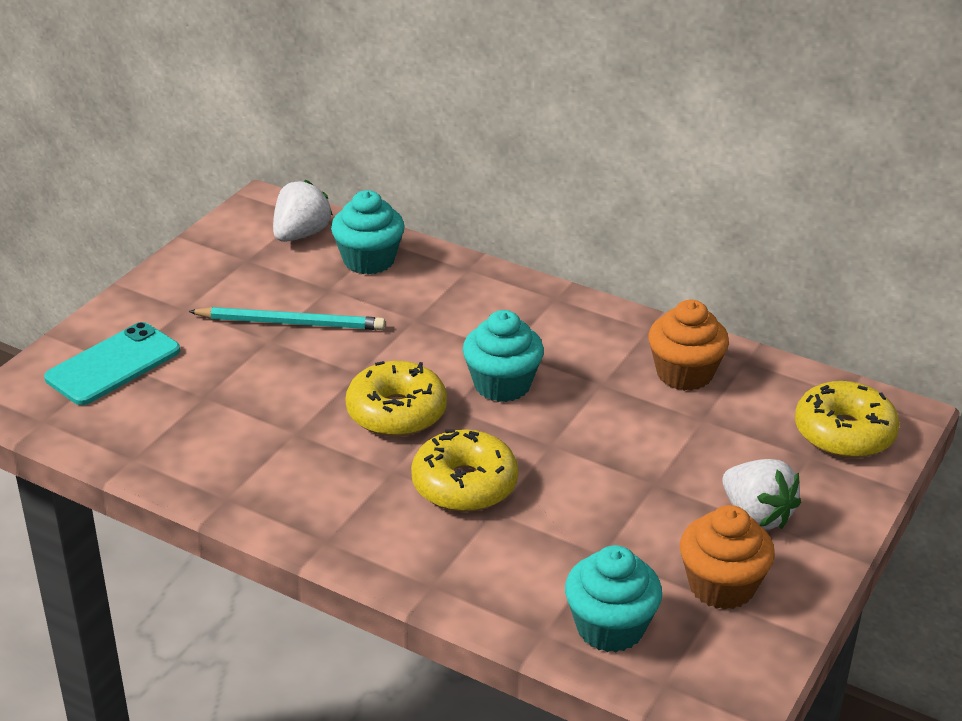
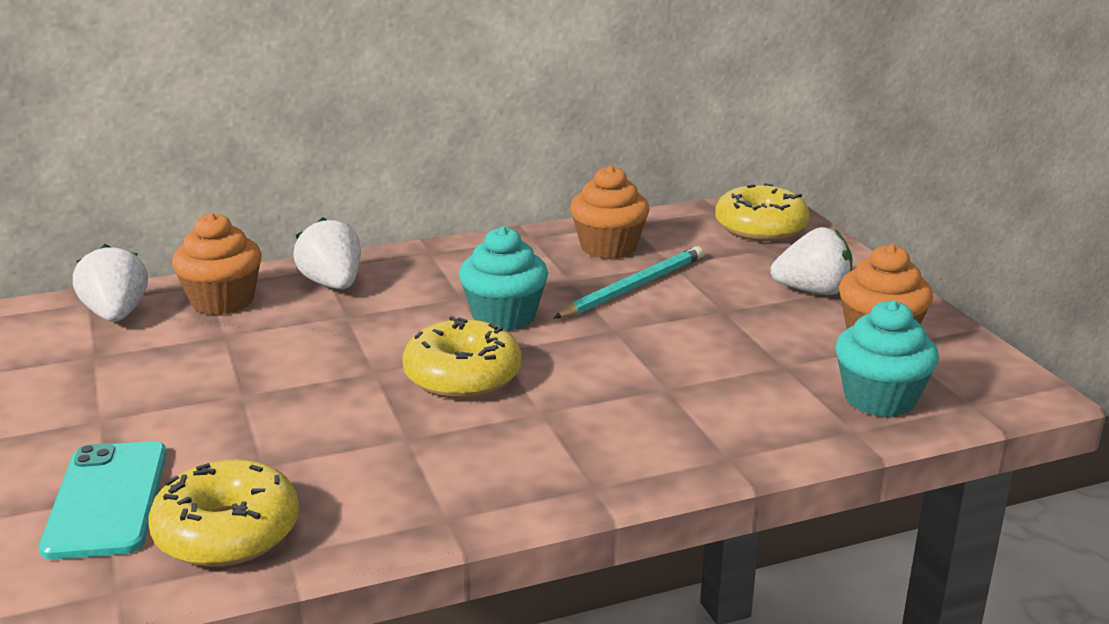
camera: 50 degrees left, 10 degrees down
(291, 323) = (238, 373): turquoise pencil -> turquoise pencil (633, 287)
(369, 260) = (222, 301): turquoise cupcake -> orange cupcake
(449, 287) = (332, 284): none -> white strawberry
(464, 485) = (612, 386): yellow donut -> yellow donut (227, 533)

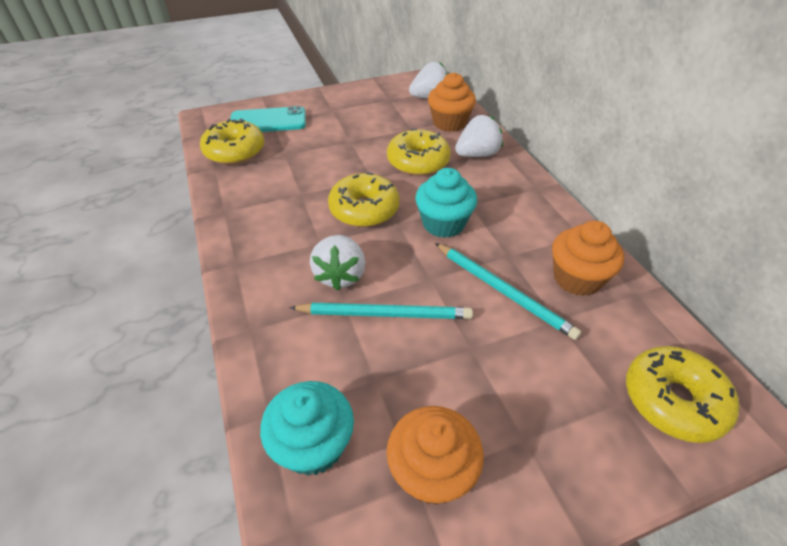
camera: 90 degrees right, 20 degrees up
(338, 331) = (418, 162): none -> yellow donut
(682, 359) = (385, 314): none -> turquoise pencil
(812, 291) = (523, 426): white strawberry -> white strawberry (340, 275)

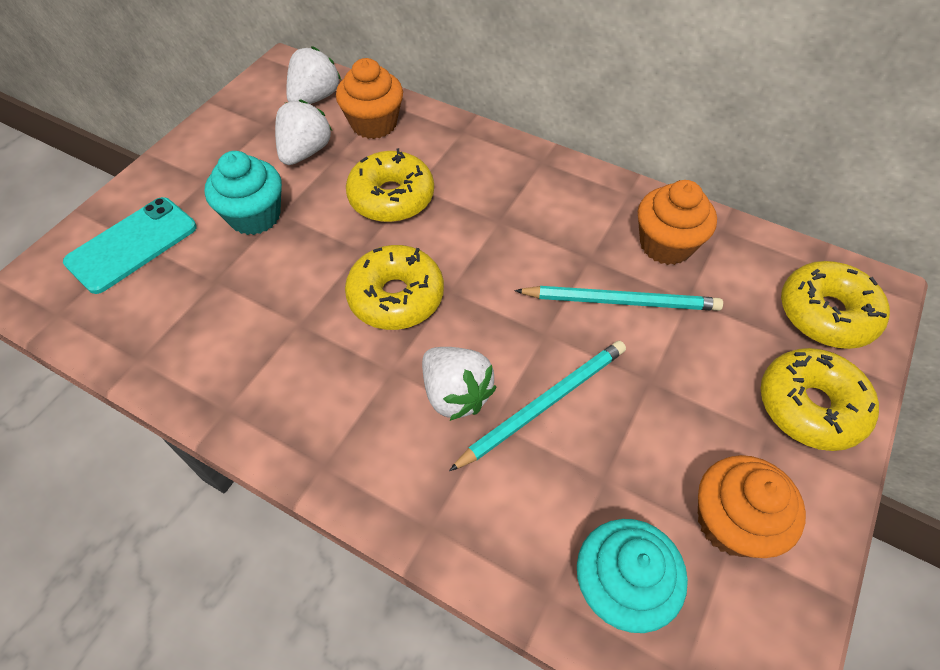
camera: 40 degrees left, 10 degrees up
(235, 151) = (137, 318): yellow donut -> yellow donut (810, 406)
(443, 224) = (496, 261): turquoise cupcake -> turquoise cupcake (255, 216)
(477, 154) = (445, 151): white strawberry -> white strawberry (305, 152)

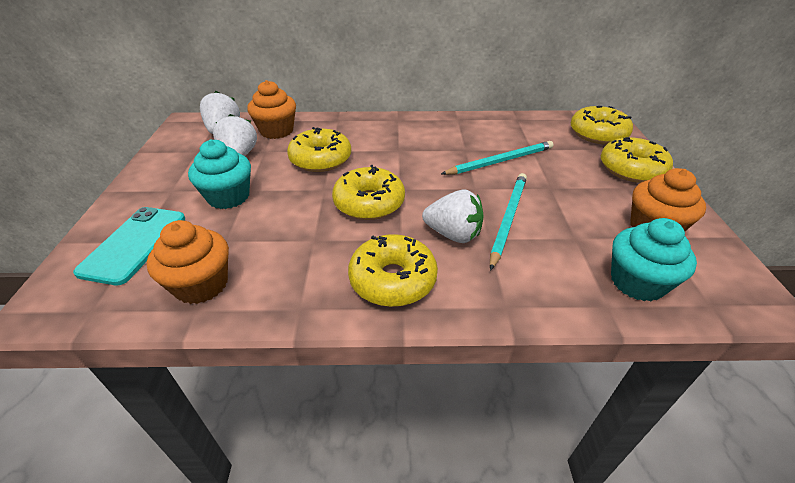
camera: 30 degrees left, 15 degrees down
(339, 423) = (393, 280): none -> yellow donut
(666, 245) = (498, 132): orange cupcake -> orange cupcake (201, 284)

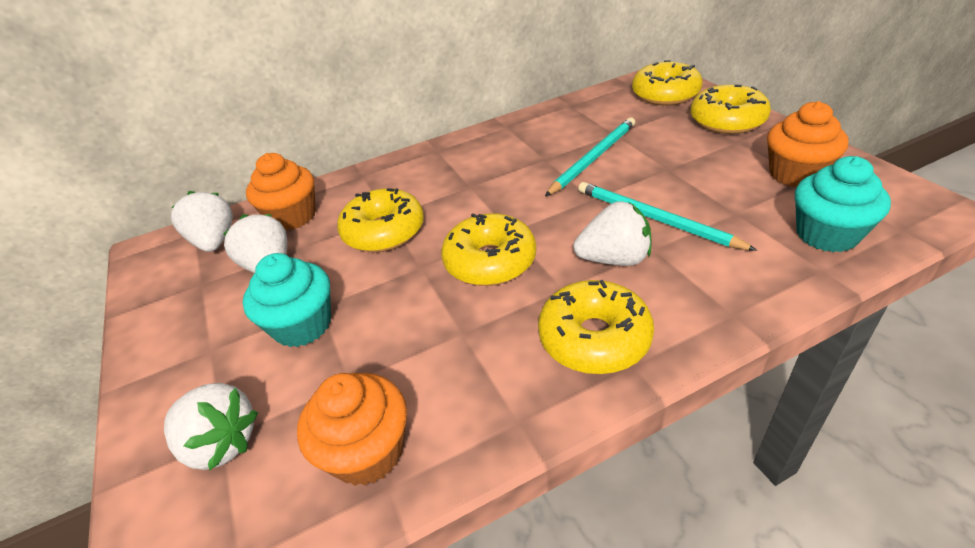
camera: 20 degrees left, 0 degrees up
(134, 244) = (221, 443): turquoise phone -> white strawberry
(508, 218) = (655, 218): turquoise pencil -> turquoise pencil turned 45 degrees counterclockwise

